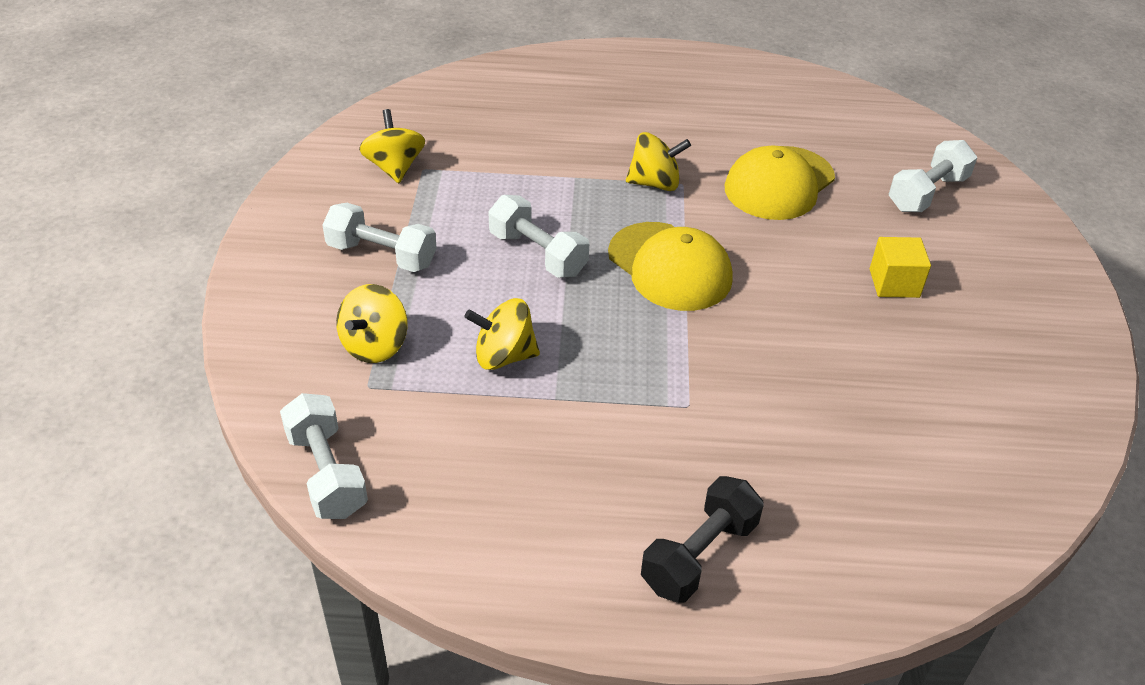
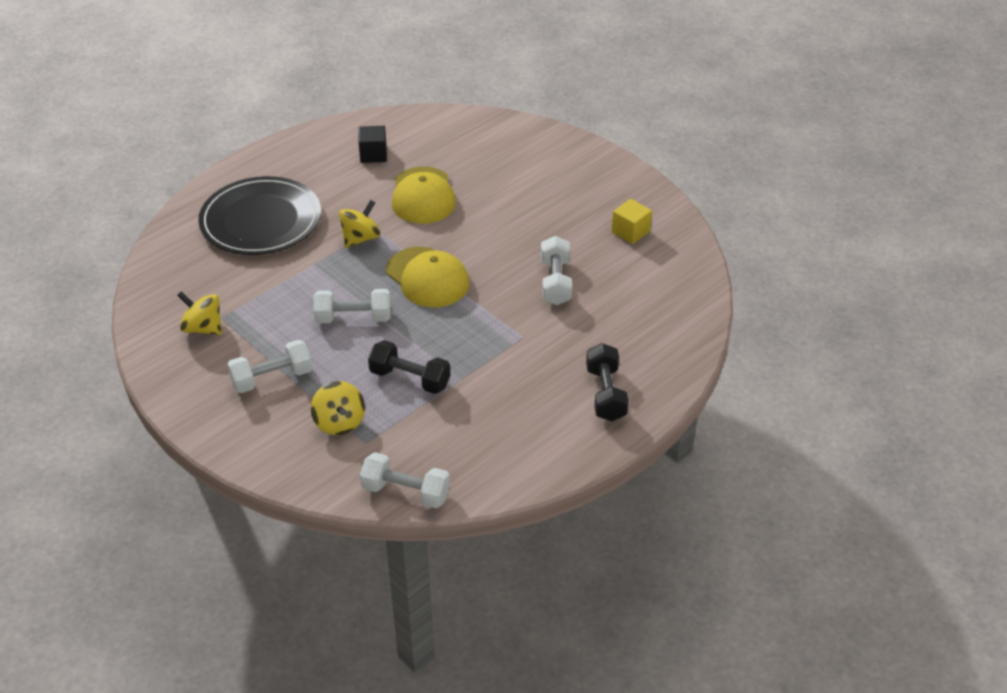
camera: 45 degrees left, 0 degrees up
(504, 356) = (410, 379): yellow spinning top -> black dumbbell
(583, 108) = (261, 220): none -> black plate
(669, 267) = (427, 278): yellow cap -> yellow cap turned 45 degrees clockwise
(780, 114) = (373, 154): none -> black cube
(894, 283) = (538, 213): yellow cube -> yellow cube (630, 232)
(927, 193) = (498, 154): white dumbbell -> white dumbbell (555, 282)

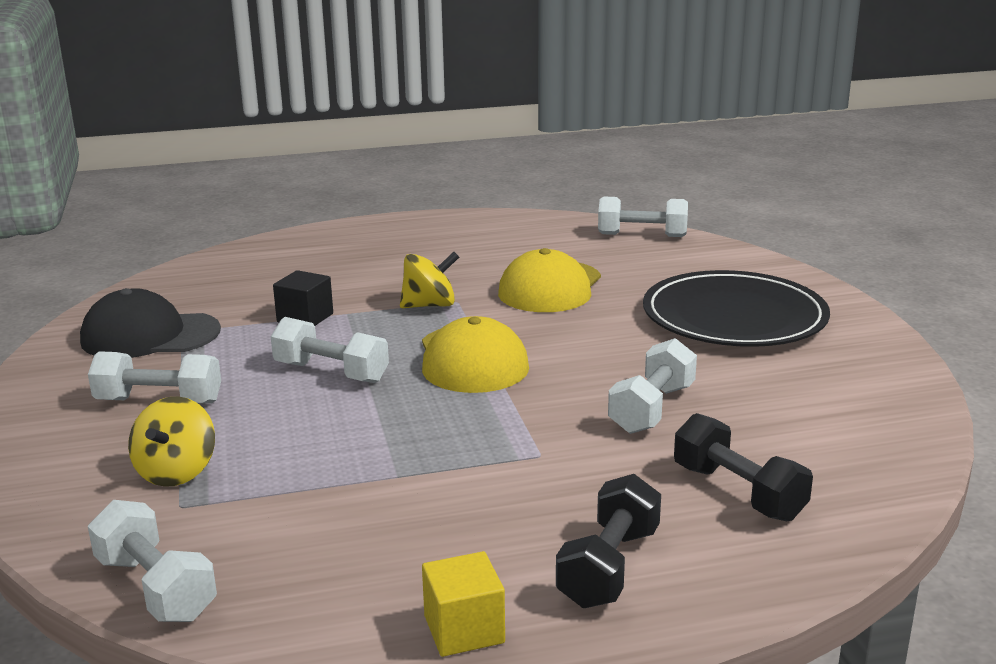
camera: 30 degrees right, 20 degrees down
(203, 328) = (150, 335): yellow spinning top -> black cap
(261, 220) = (334, 266): black plate -> black plate (734, 317)
(373, 154) = (528, 244): black cube -> black cube (305, 318)
(410, 379) = (327, 454): black dumbbell -> black dumbbell (738, 492)
(442, 122) = (642, 235): none -> white dumbbell
(630, 232) = (822, 385): yellow cube -> yellow cube (464, 629)

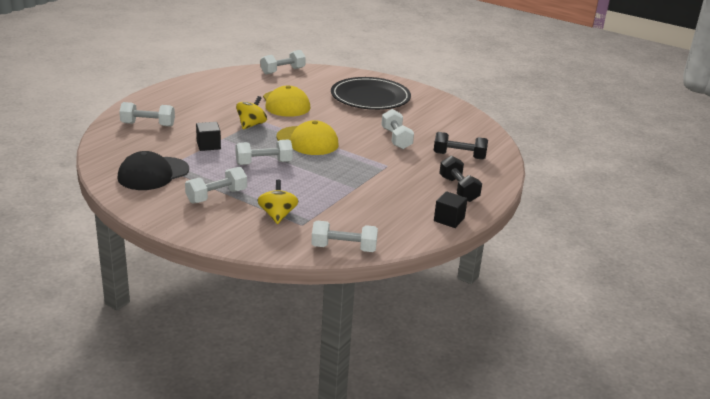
camera: 45 degrees left, 5 degrees up
(177, 472) = (277, 215): yellow spinning top -> yellow spinning top turned 150 degrees counterclockwise
(285, 263) = (148, 124): none -> white dumbbell
(464, 629) = (449, 219): yellow cube -> black cube

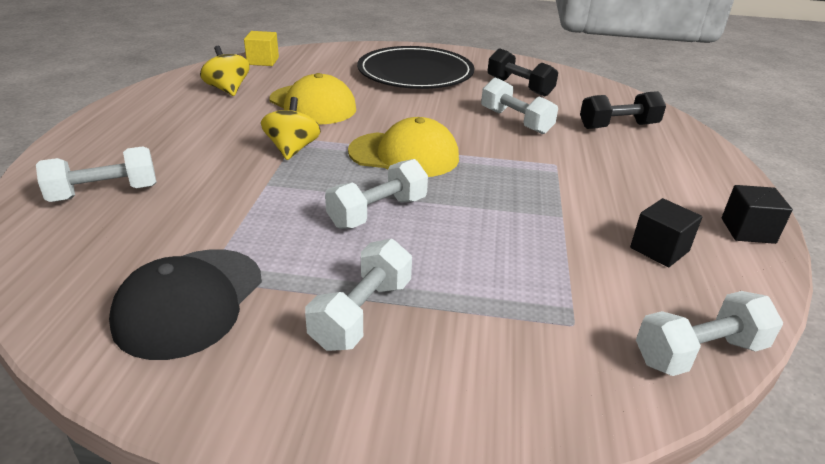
camera: 25 degrees left, 5 degrees up
(208, 145) = (252, 205): black cube -> black cube (659, 249)
(277, 215) = (513, 319): yellow spinning top -> yellow spinning top (228, 90)
(283, 71) = (263, 61): white dumbbell -> yellow cube
(458, 189) = (686, 175): black dumbbell -> black dumbbell (519, 87)

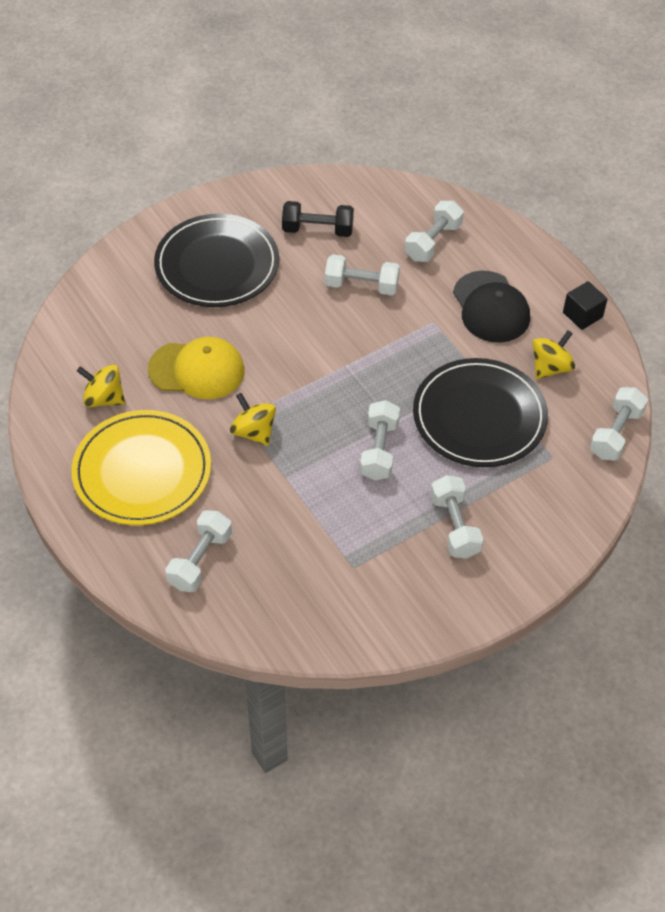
camera: 40 degrees left, 20 degrees up
(177, 128) = (142, 471): none -> yellow plate
(189, 302) = (367, 585): black cap -> black cap (491, 307)
(263, 61) = (68, 336): yellow cube -> none
(404, 155) = (331, 382): yellow cap -> none
(520, 243) = (479, 416): none -> black plate
(618, 126) = (433, 242): black dumbbell -> white dumbbell
(659, 249) = (550, 367): black cube -> yellow spinning top

